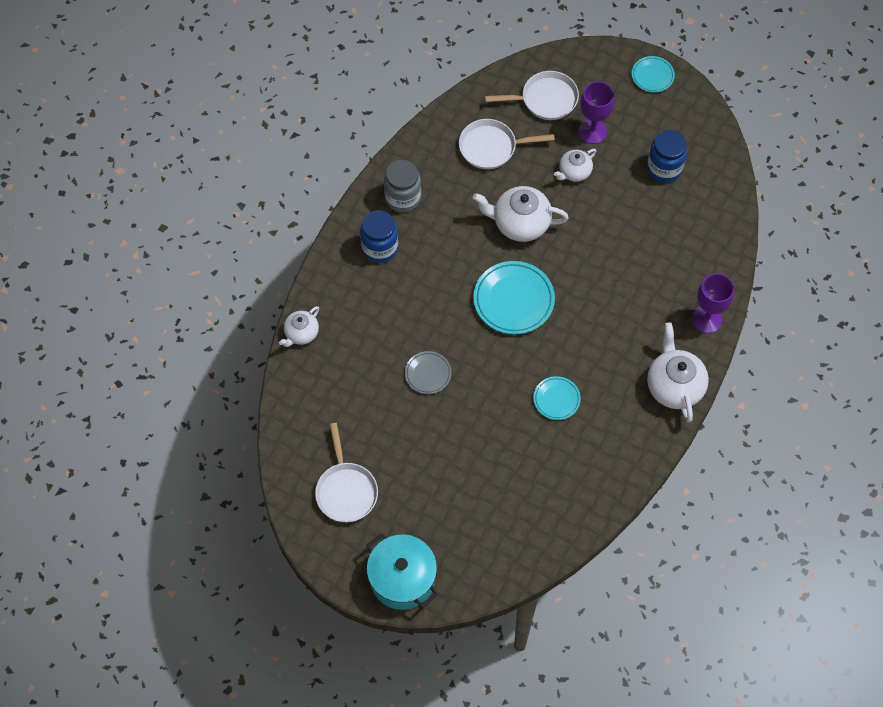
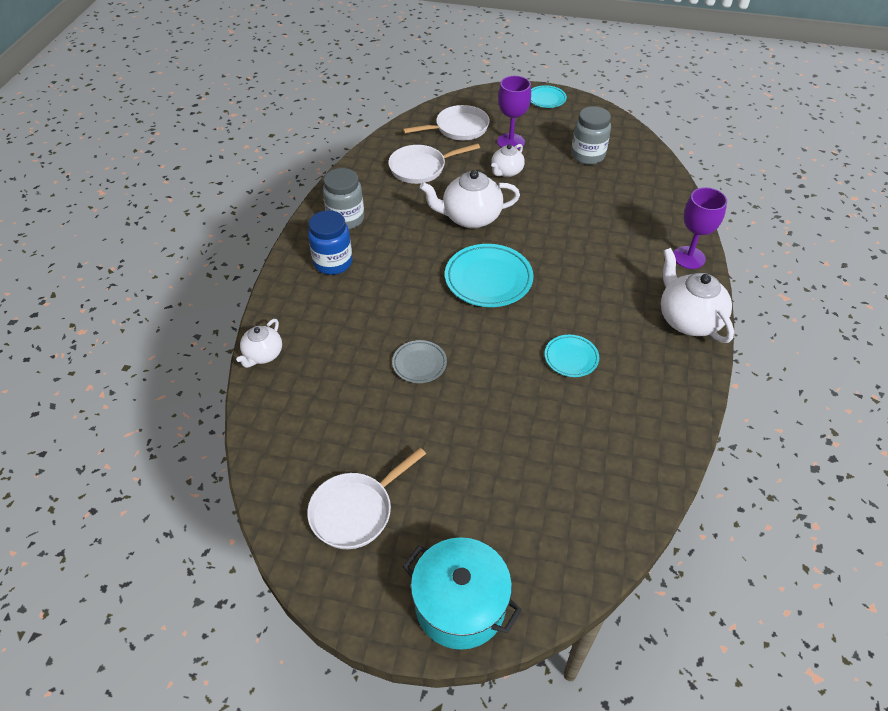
camera: 15 degrees left, 15 degrees down
(346, 490) = (355, 511): white pan -> white pan turned 75 degrees clockwise
(664, 168) = (588, 155): blue jar -> grey jar

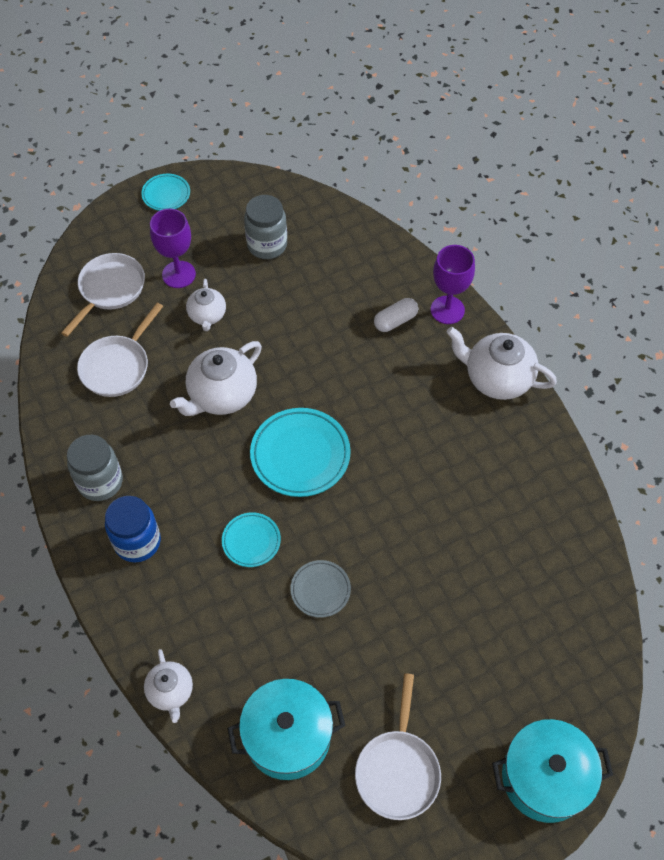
camera: 40 degrees left, 10 degrees up
(305, 433) = (287, 736): none -> turquoise pot
(571, 358) = (438, 487): turquoise plate -> turquoise plate (251, 541)
(640, 243) = (395, 321): none -> white capsule

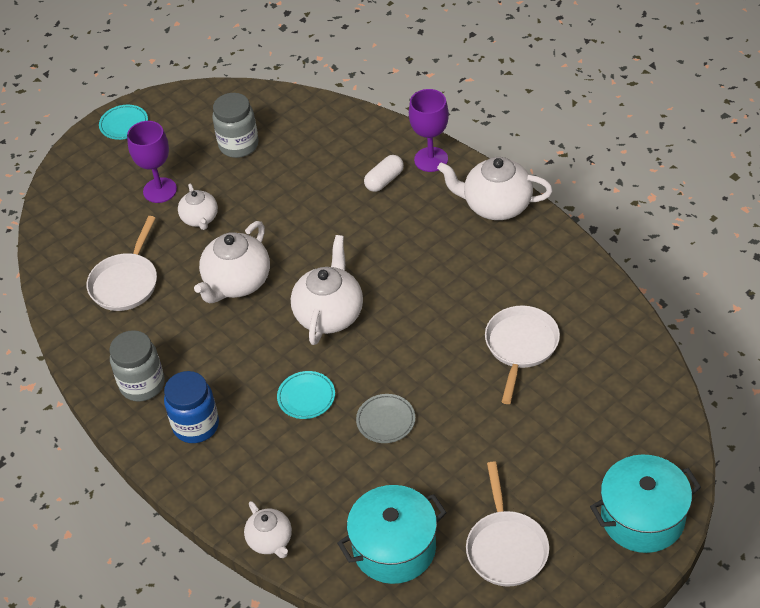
camera: 10 degrees left, 10 degrees down
(110, 290) = (95, 219): white pan -> white pan (521, 346)
(300, 455) = (329, 314): turquoise plate -> white teapot

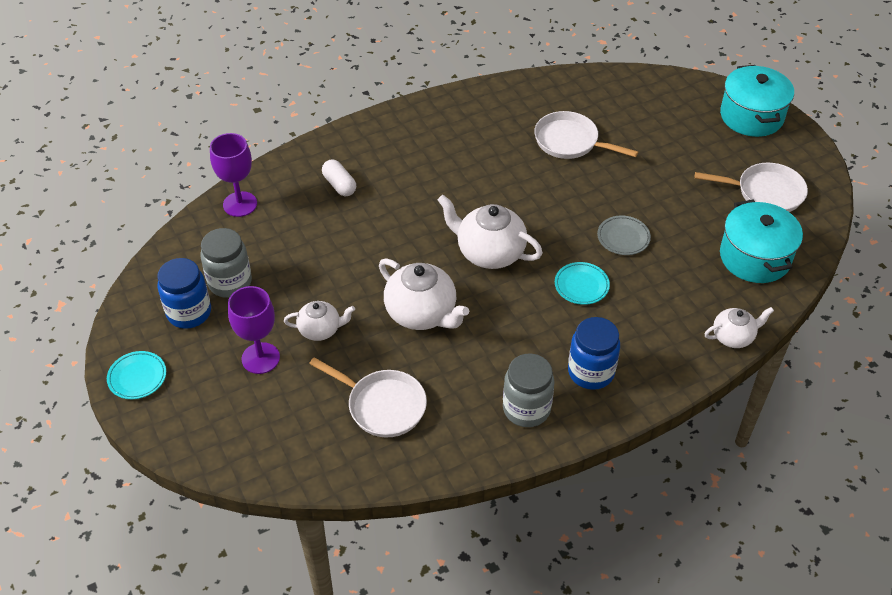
camera: 80 degrees left, 0 degrees up
(198, 131) = (189, 312): none -> blue jar
(431, 159) = (329, 150): purple goblet -> purple goblet (240, 204)
(496, 205) = (407, 122): white teapot -> none

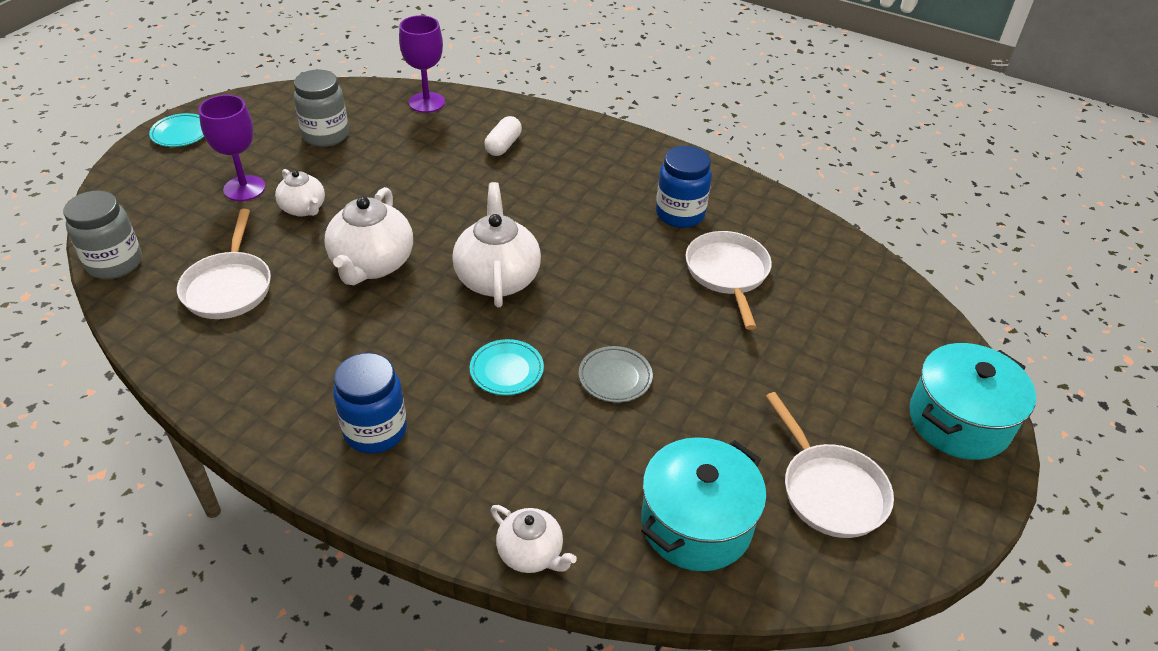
camera: 55 degrees right, 5 degrees down
(189, 312) = (273, 129): blue jar -> blue jar (680, 214)
(526, 409) = (285, 396): grey jar -> grey jar (115, 263)

